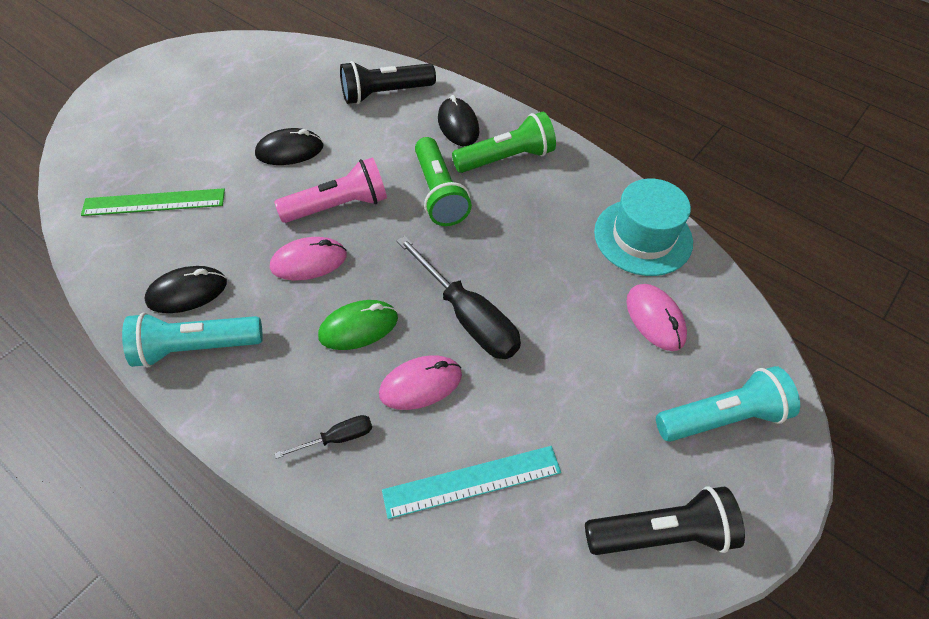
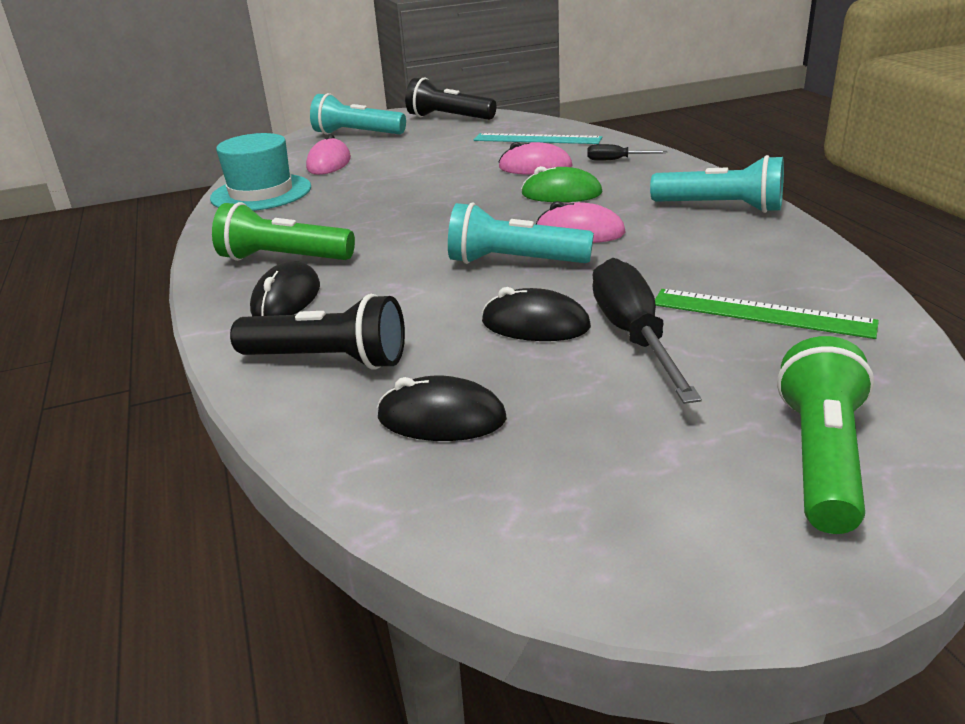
camera: 145 degrees left, 25 degrees down
(187, 292) = (724, 237): black mouse -> black mouse (441, 418)
(339, 206) = (514, 262): pink flashlight -> turquoise flashlight
(439, 193) = (393, 249): green flashlight -> green flashlight (821, 458)
(468, 316) = (463, 184): black screwdriver -> black screwdriver (633, 336)

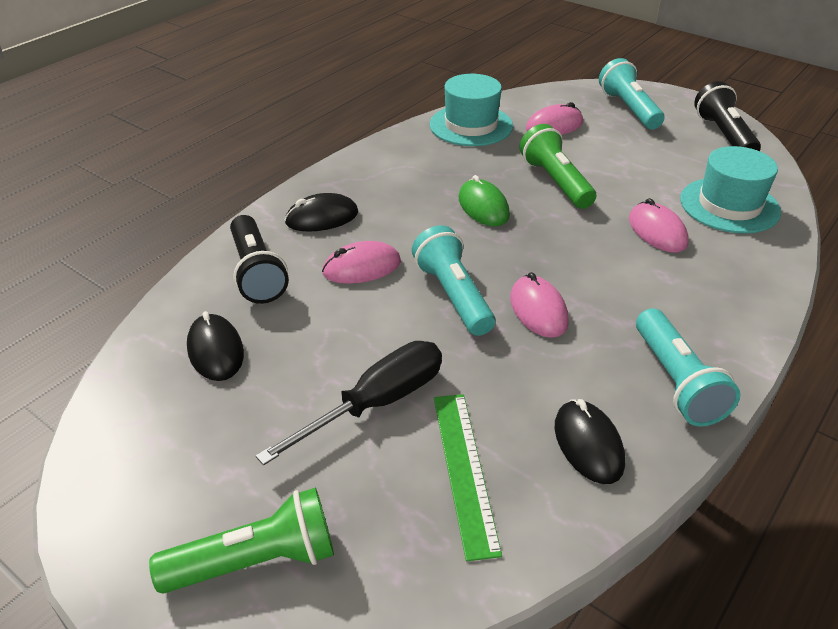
camera: 55 degrees right, 10 degrees up
(283, 259) = (376, 188): green flashlight -> green flashlight (555, 182)
(409, 296) = (362, 267): none -> pink mouse
(535, 325) = (360, 346): black mouse -> black mouse (588, 444)
(537, 139) = (729, 205): turquoise ruler -> turquoise hat
(561, 194) = (611, 270): green mouse -> green mouse (483, 207)
(616, 160) = (729, 273): black screwdriver -> none

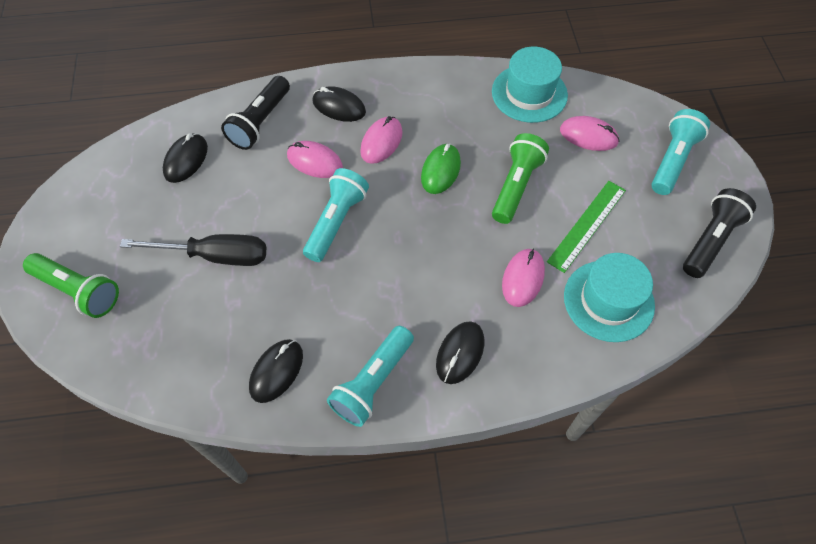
camera: 45 degrees right, 20 degrees up
(464, 470) = (205, 329): green ruler -> green ruler (587, 225)
(538, 310) = (367, 271): pink mouse -> pink mouse (381, 142)
(700, 309) = (460, 353): none -> black mouse

